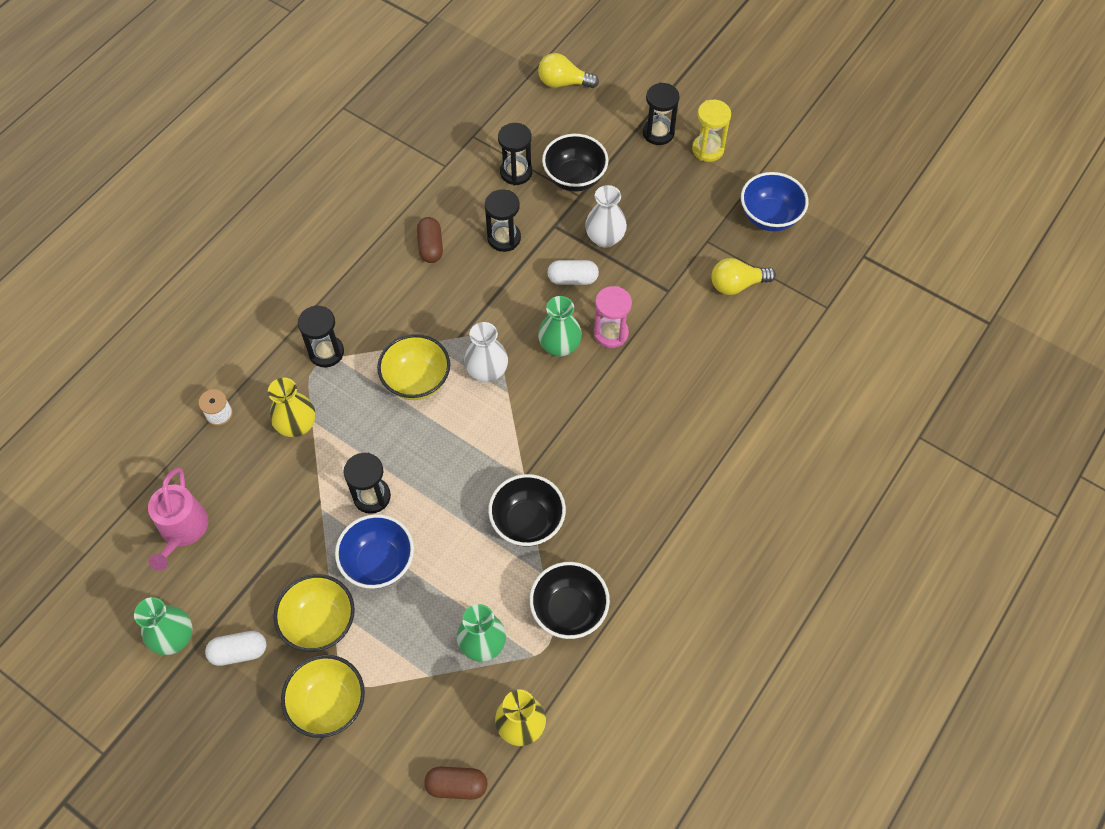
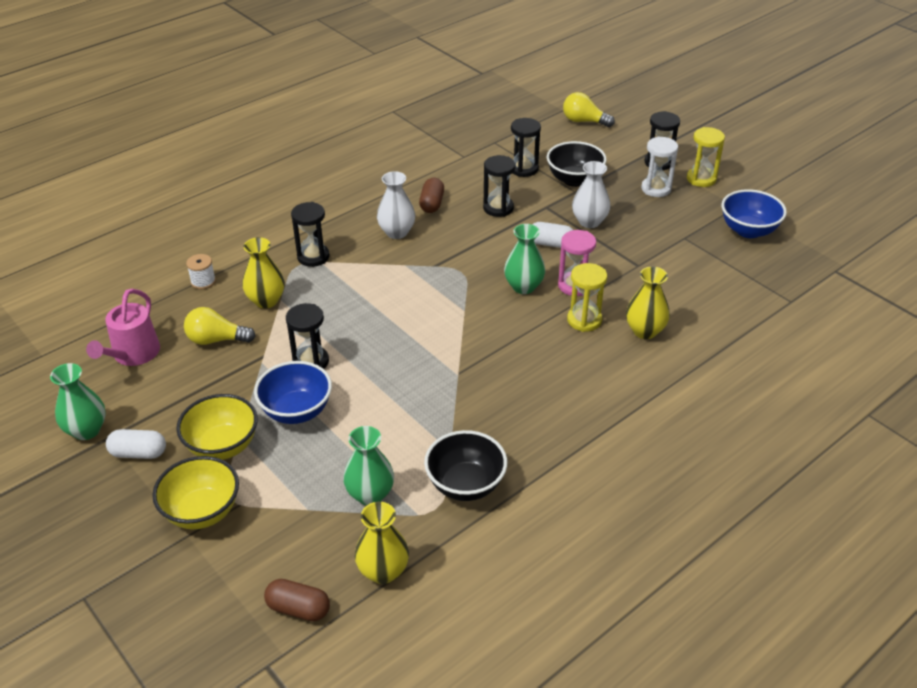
camera: 15 degrees right, 20 degrees down
(417, 381) = (384, 288): yellow bowl -> none
(487, 371) = (450, 293): white vase -> white vase (397, 232)
(527, 522) = (449, 407): black bowl -> none
(631, 378) = (584, 320): none -> yellow hourglass
(663, 174) = (656, 189): none -> white hourglass
(693, 379) = (645, 331): none -> yellow vase
(737, 284) = (705, 271): yellow light bulb -> yellow light bulb (216, 340)

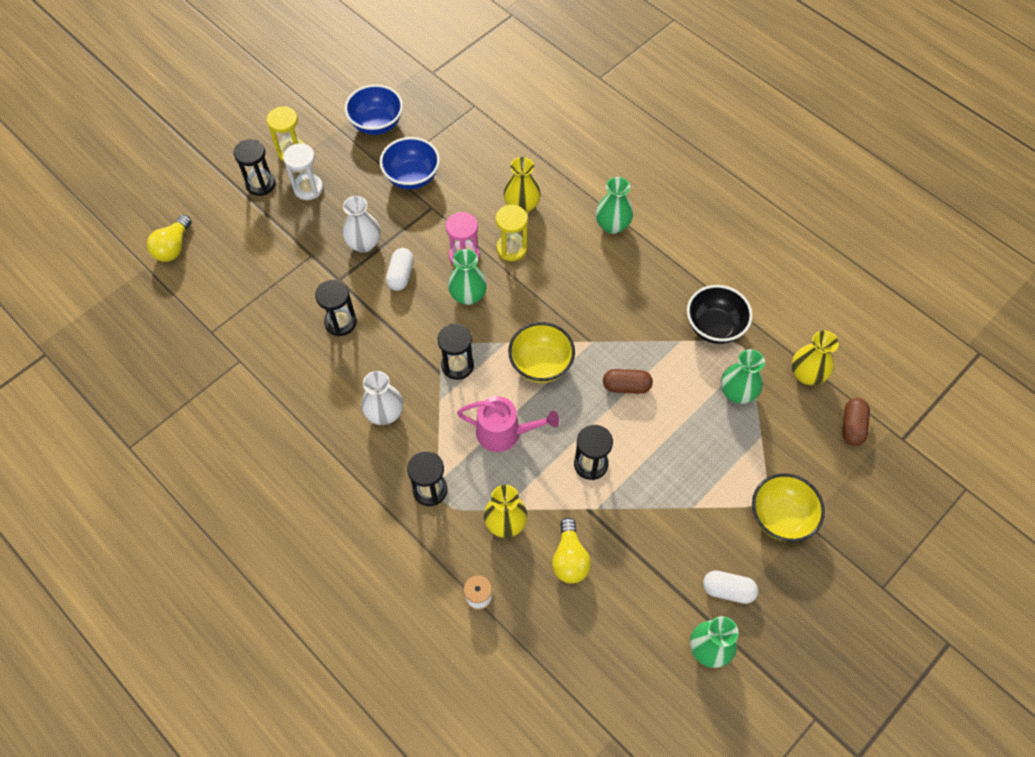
camera: 95 degrees left, 20 degrees up
(133, 354) = (600, 637): pink watering can -> pink watering can (504, 432)
(138, 453) = (728, 590): white capsule -> white capsule turned 75 degrees counterclockwise
(222, 446) = (707, 518): yellow bowl -> yellow bowl (541, 365)
(296, 411) = (655, 465): blue bowl -> blue bowl (412, 177)
(432, 204) = (332, 385): brown capsule -> brown capsule (626, 386)
(523, 169) = (267, 302): black hourglass -> black hourglass (457, 365)
(574, 180) = (290, 256): black bowl -> none
(620, 405) = (612, 225): none -> green vase

